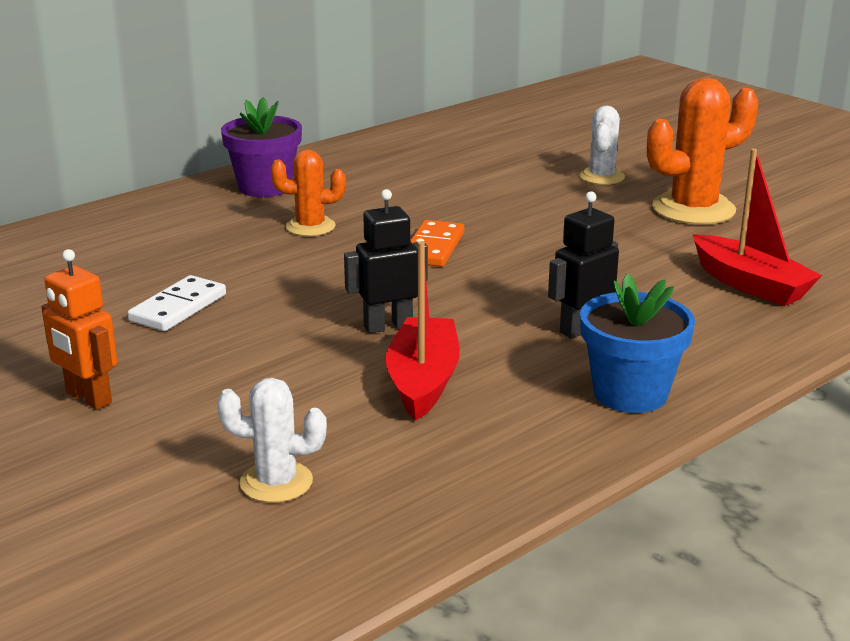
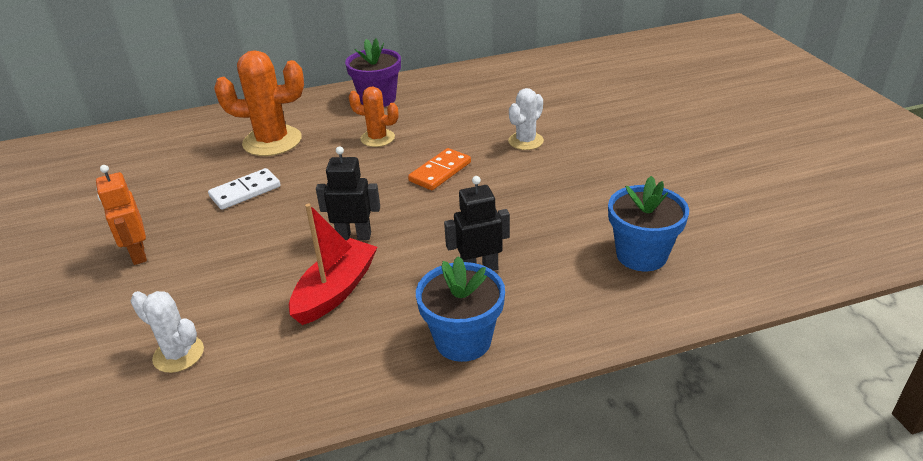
camera: 25 degrees right, 10 degrees up
(601, 177) = (612, 127): white cactus -> white cactus (526, 141)
(693, 209) = (657, 170): orange cactus -> orange cactus (272, 141)
(750, 284) = (641, 255): red boat -> blue flower pot

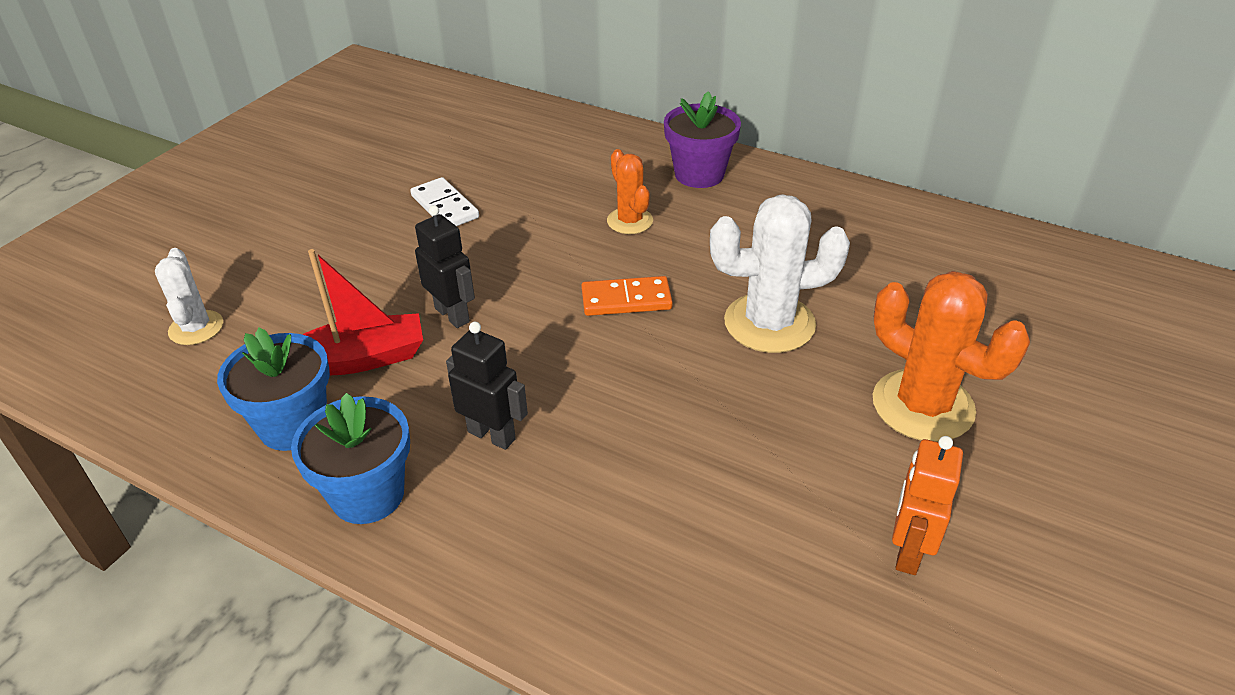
camera: 45 degrees right, 5 degrees up
(138, 254) = (298, 216): orange robot -> orange robot (908, 551)
(245, 191) = (444, 207): white domino -> white domino turned 45 degrees clockwise
(272, 141) = (539, 166): orange cactus -> orange cactus (923, 406)
(526, 141) = (769, 323): white cactus -> white cactus, size x1.71
(641, 255) = (662, 557): blue flower pot -> blue flower pot (293, 425)

